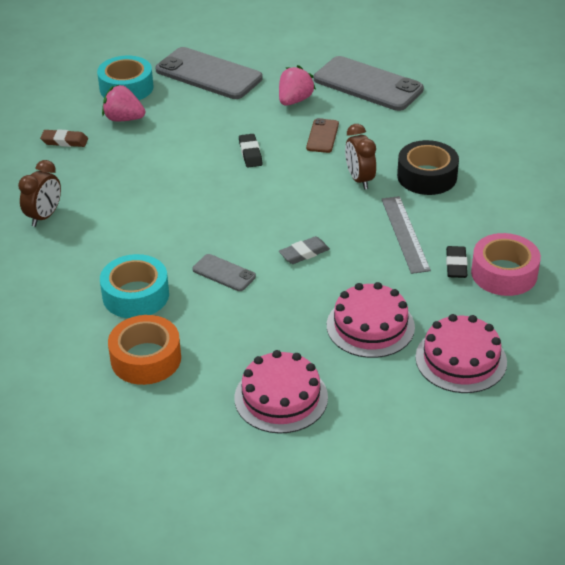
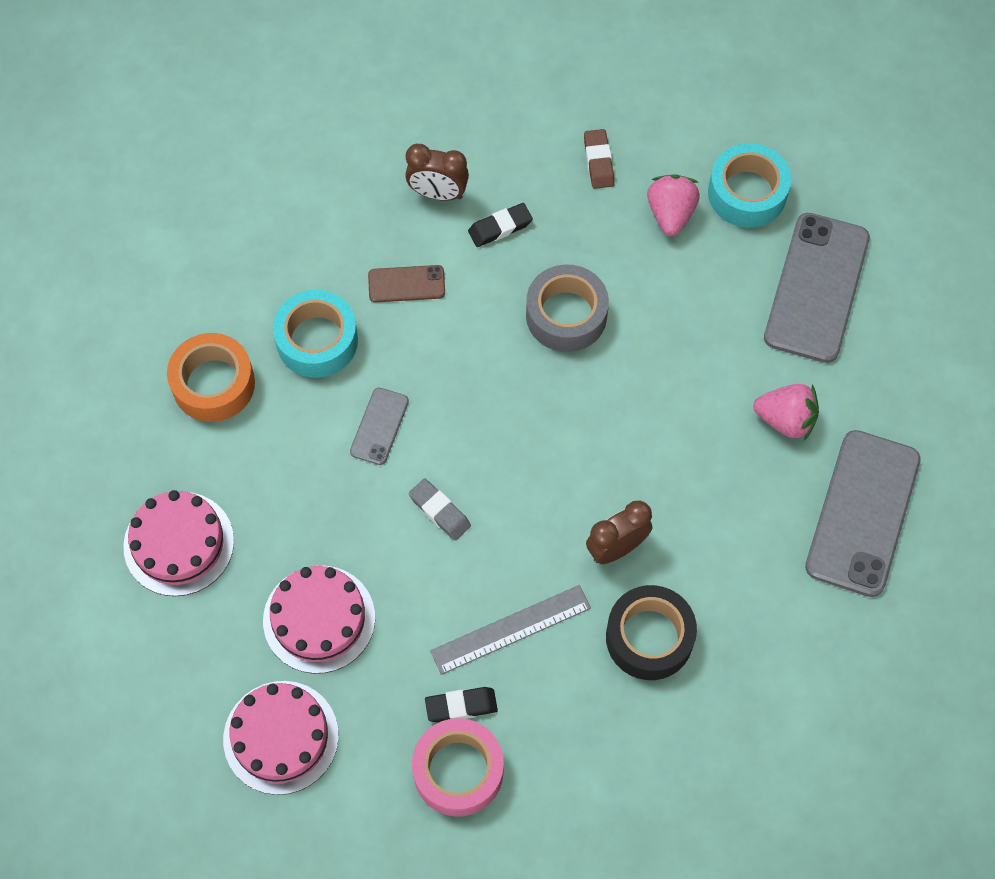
camera: 75 degrees right, 25 degrees up
(177, 173) = (566, 315): none -> grey tape
(250, 153) = (637, 393): black eraser -> black eraser (500, 227)
(322, 136) = (707, 477): brown phone -> brown phone (406, 284)

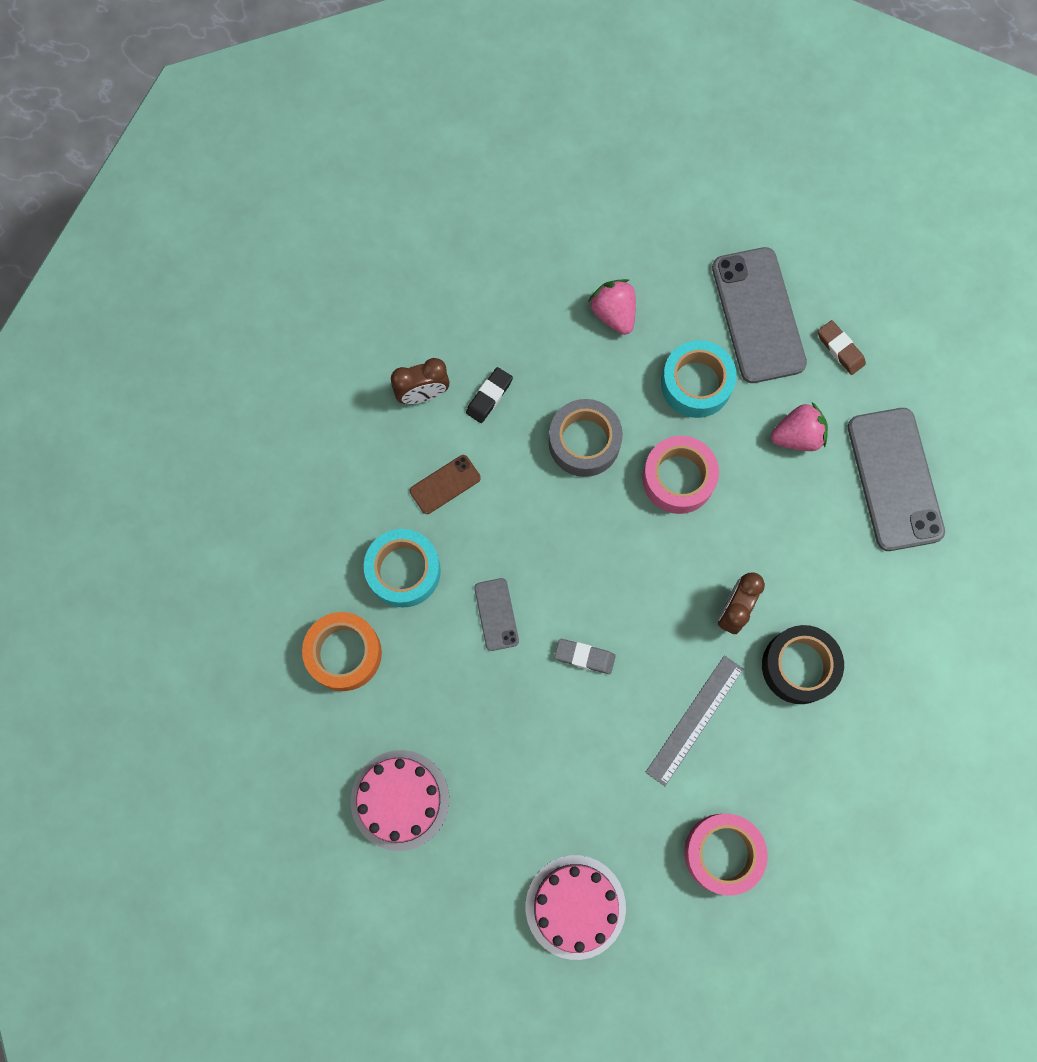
camera: 30 degrees left, 10 degrees up
(319, 619) = (546, 796): pink cake -> none
(461, 706) = (694, 801): black eraser -> none
(598, 161) = (532, 299): brown eraser -> brown eraser (840, 349)
(638, 396) = (678, 478): none -> pink tape
(747, 193) = (661, 264): turquoise tape -> turquoise tape (696, 384)

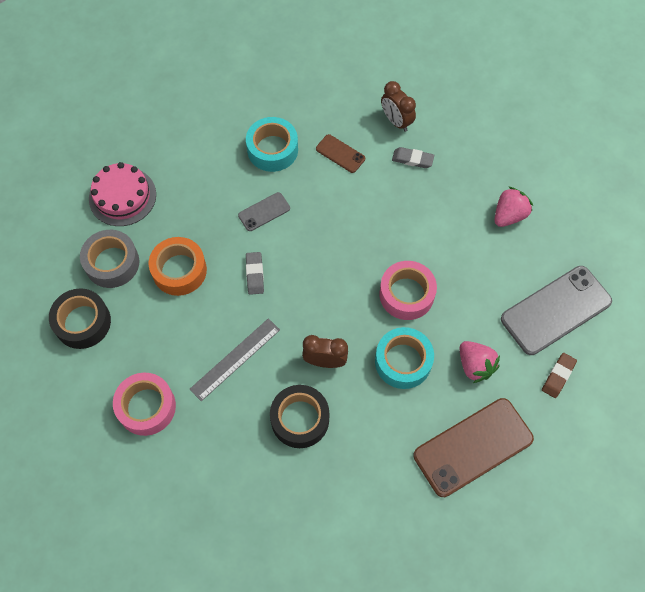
camera: 70 degrees right, 10 degrees down
(344, 653) = (206, 135): orange tape -> orange tape (179, 270)
(489, 396) = (412, 159): black eraser -> grey eraser
(575, 906) = (82, 322): pink cake -> black tape
(584, 442) = (406, 226): grey tape -> grey tape (112, 263)
(694, 720) = (235, 359): grey ruler -> grey ruler turned 60 degrees counterclockwise
(696, 384) = (482, 284): turquoise tape -> turquoise tape (403, 361)
(895, 479) = (473, 447): grey phone -> brown phone

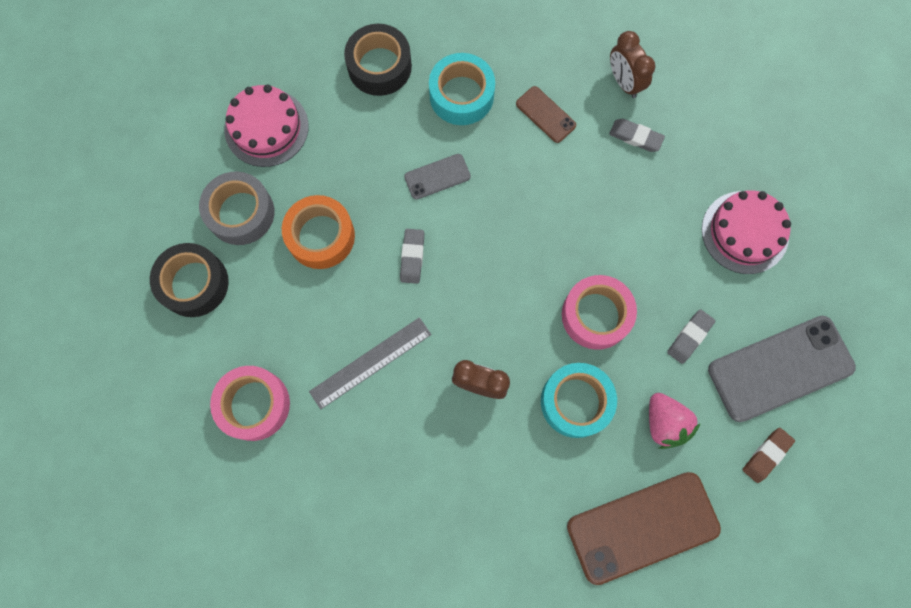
camera: 10 degrees right, 10 degrees up
(300, 419) = (436, 453): black tape -> black tape (379, 66)
(482, 299) = (689, 337): none -> grey eraser
(509, 215) = (745, 232): pink strawberry -> pink cake

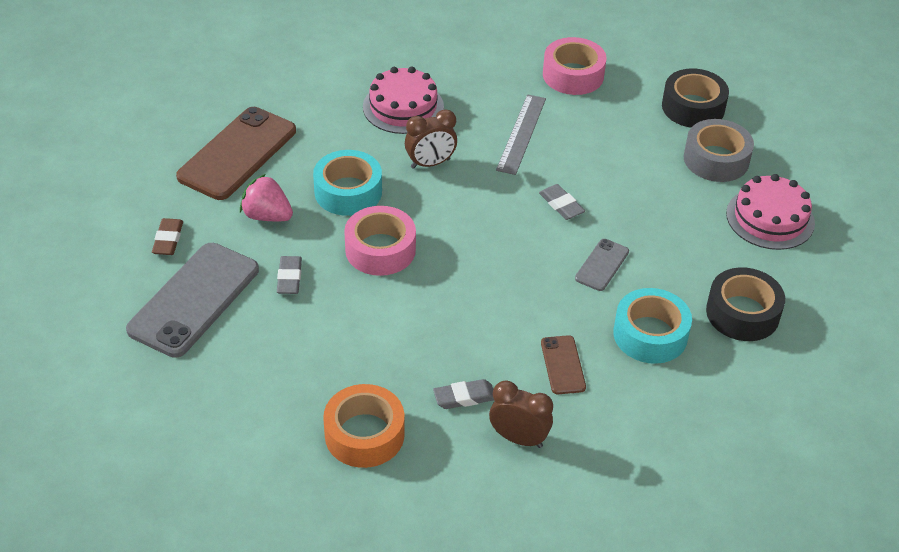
camera: 140 degrees right, 30 degrees down
(321, 236) = (642, 179): orange tape -> orange tape (364, 434)
(545, 114) = (562, 365): brown phone -> brown phone turned 75 degrees clockwise
(745, 232) = (298, 380): pink cake -> pink cake (403, 107)

